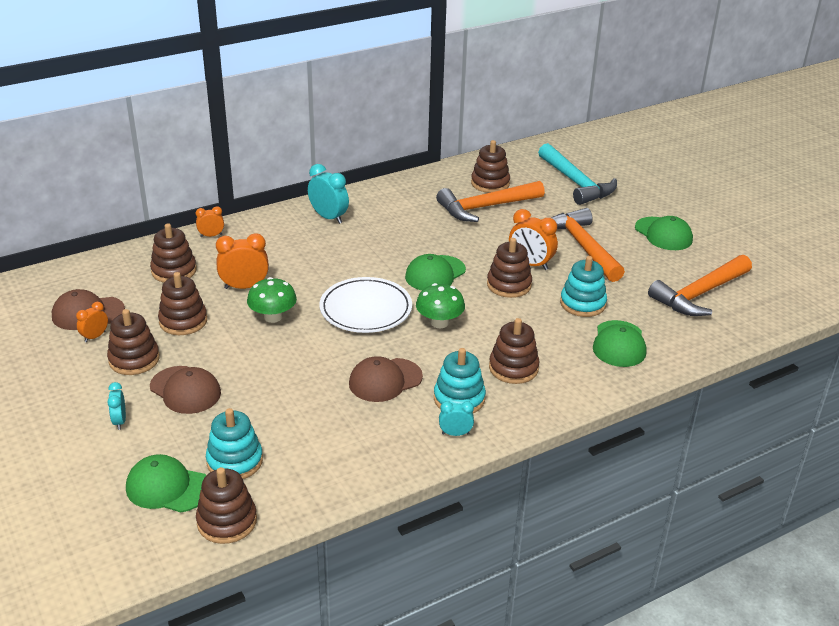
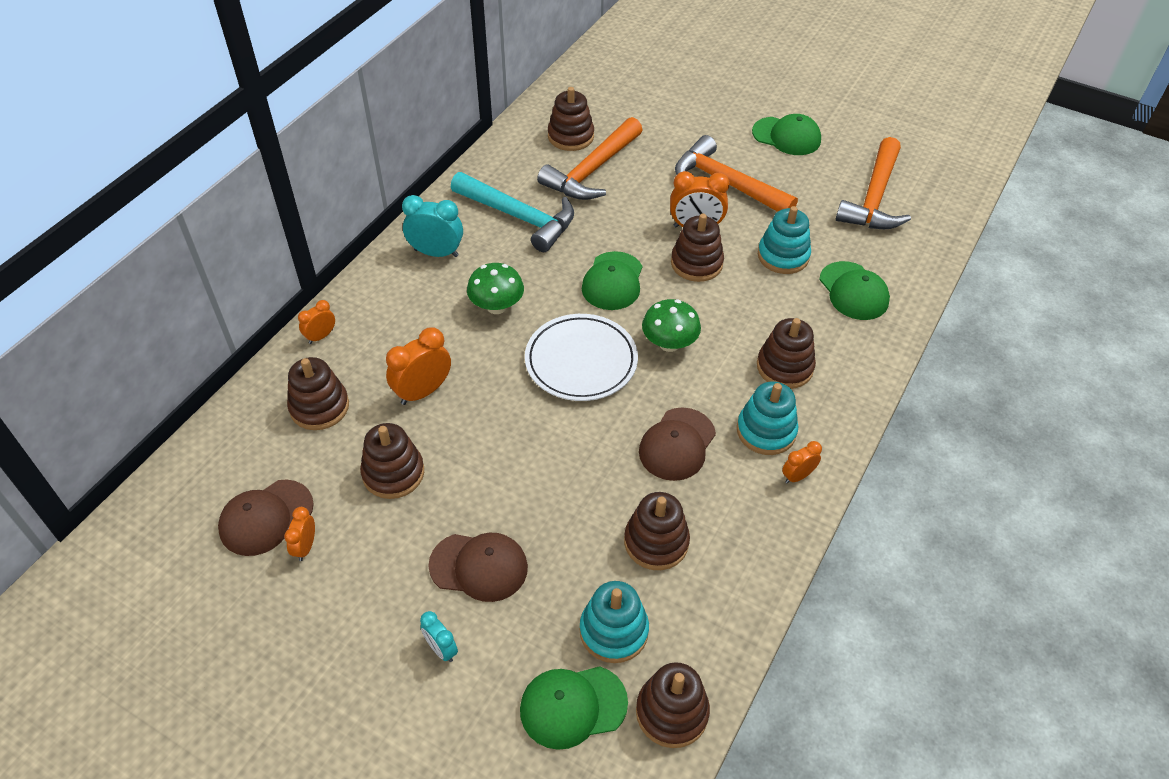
camera: 30 degrees left, 15 degrees up
(134, 359) = (382, 555): brown stacking toy -> brown stacking toy (656, 542)
(273, 317) = (490, 418): green mushroom -> green mushroom (496, 306)
(455, 433) = (797, 476): turquoise clock -> orange clock
(576, 183) = (655, 102): turquoise hammer -> turquoise hammer (519, 217)

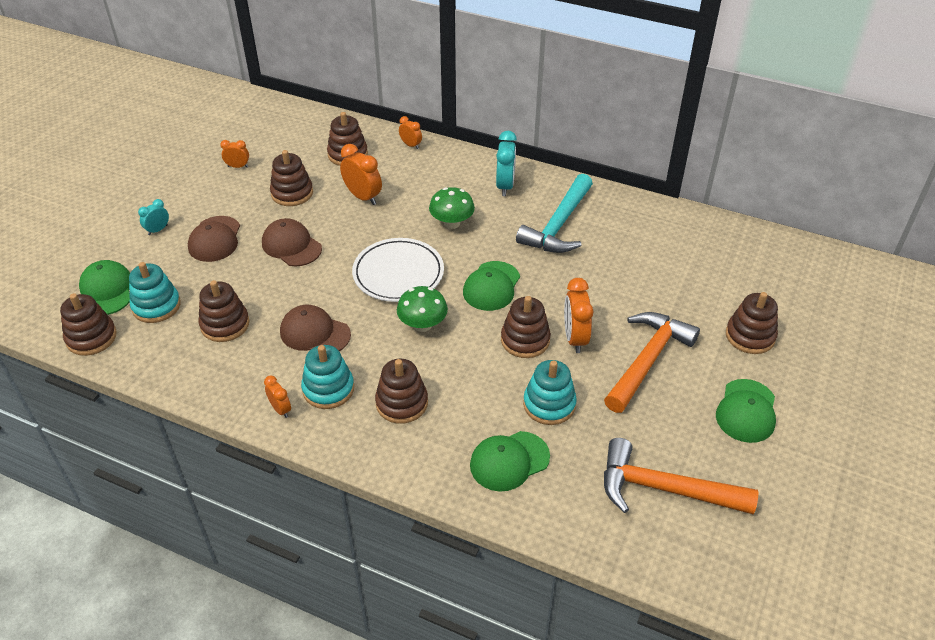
camera: 85 degrees right, 5 degrees down
(266, 517) = (260, 148): brown cap -> brown cap (291, 246)
(570, 136) = (679, 247): brown stacking toy -> brown stacking toy (750, 336)
(592, 170) = (635, 264): orange hammer -> none
(613, 281) = (491, 286): green cap -> green cap turned 75 degrees counterclockwise

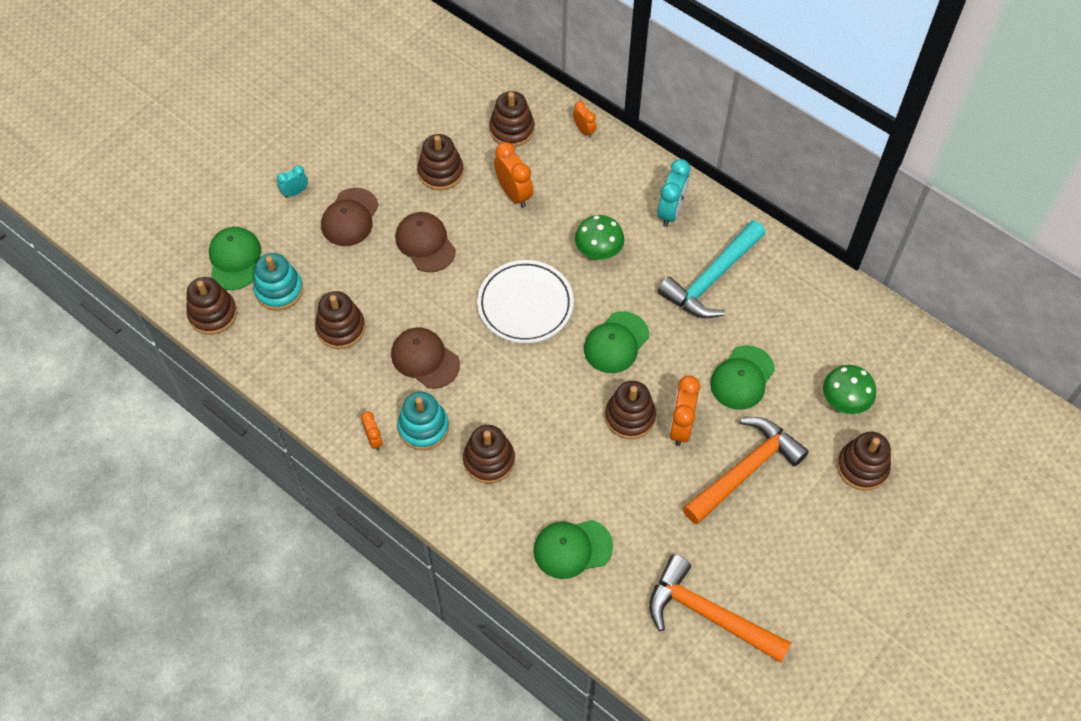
camera: 15 degrees right, 15 degrees up
(238, 166) = (391, 122): orange clock -> none
(422, 325) = (533, 374): green mushroom -> green mushroom (844, 401)
(549, 404) = (630, 496): turquoise stacking toy -> none
(746, 411) = (822, 552): green cap -> green cap (742, 378)

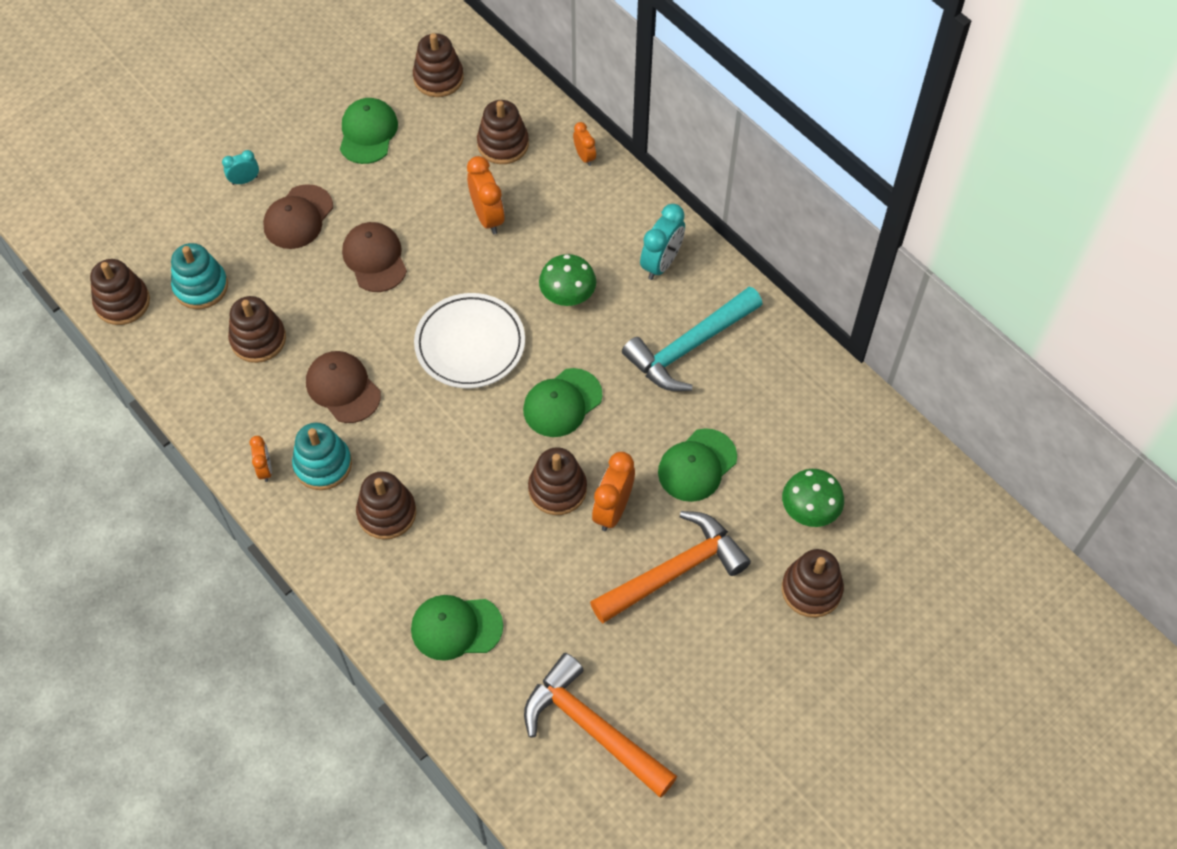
camera: 10 degrees right, 0 degrees up
(234, 259) = (160, 245): green cap -> green cap (368, 133)
(441, 172) = (411, 181): brown stacking toy -> brown stacking toy (438, 78)

